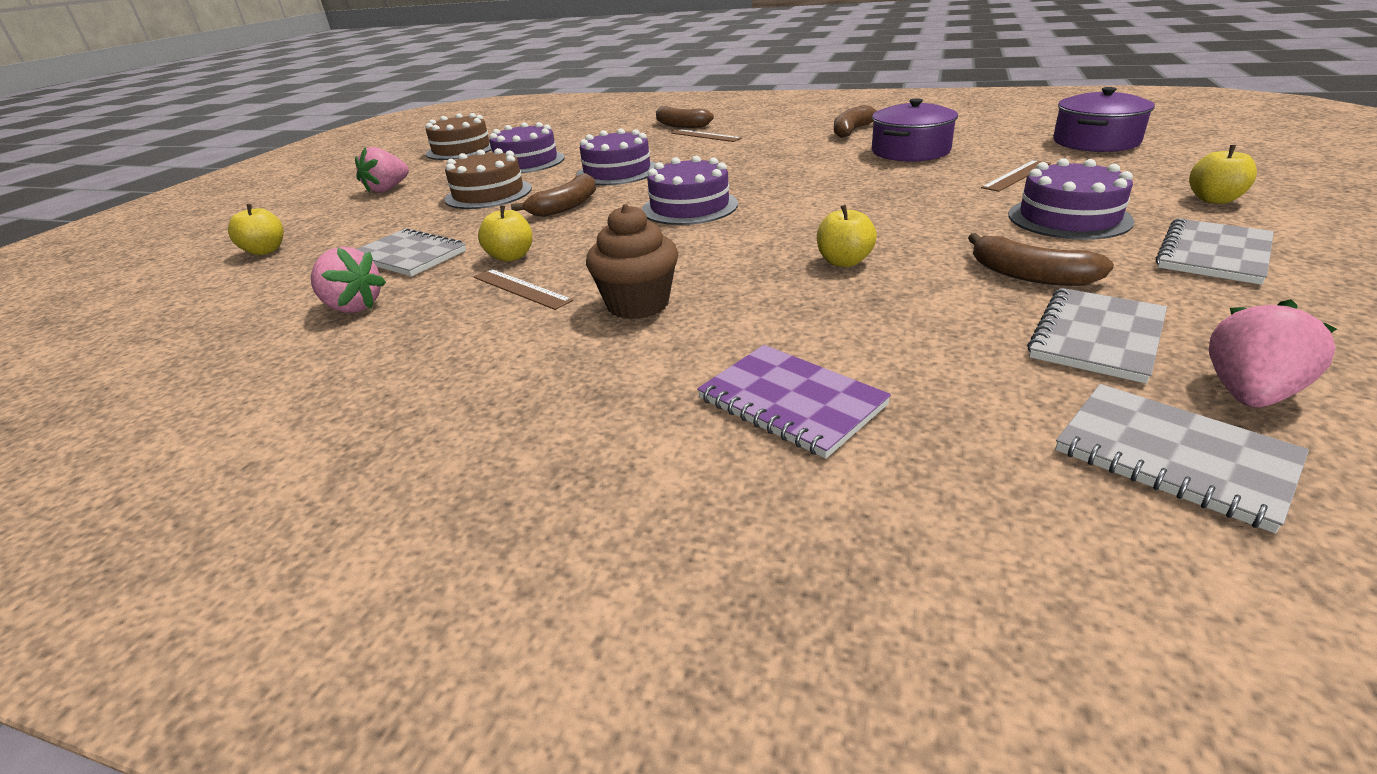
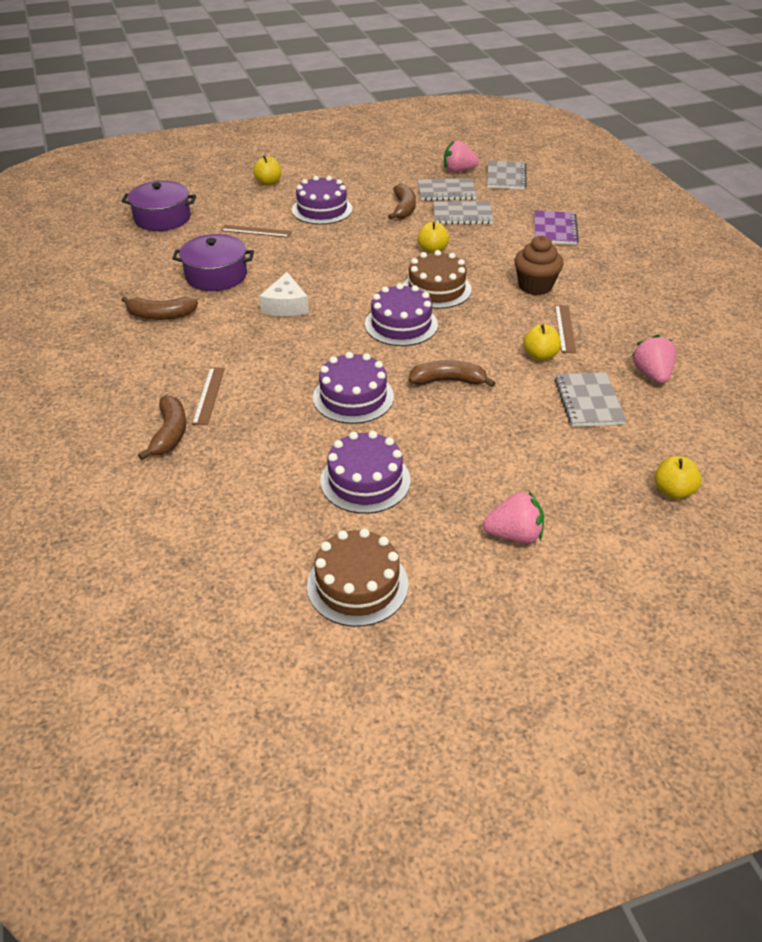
camera: 130 degrees left, 10 degrees up
(488, 194) = (462, 445): brown cake -> brown cake (436, 289)
(806, 169) = (285, 305): none -> white cheese
(1213, 254) = (345, 179): grey notebook -> grey notebook (462, 215)

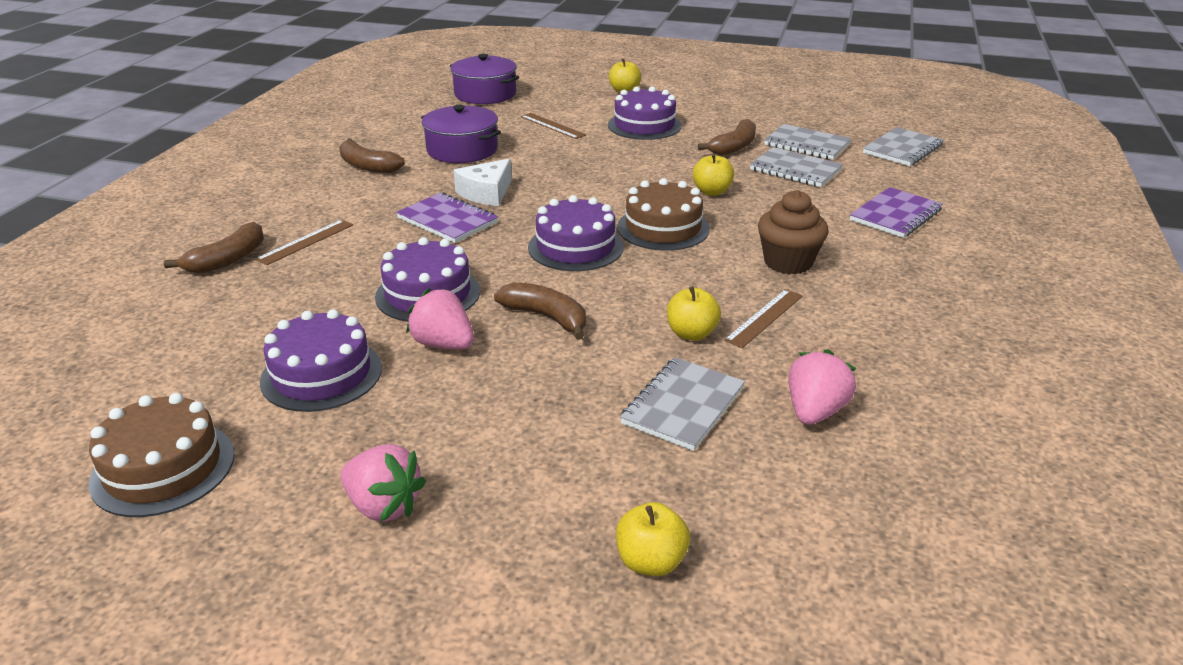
camera: 35 degrees right, 10 degrees down
(288, 338) = (447, 220): none -> purple notebook
(458, 171) = (850, 129): pink strawberry -> pink strawberry (443, 344)

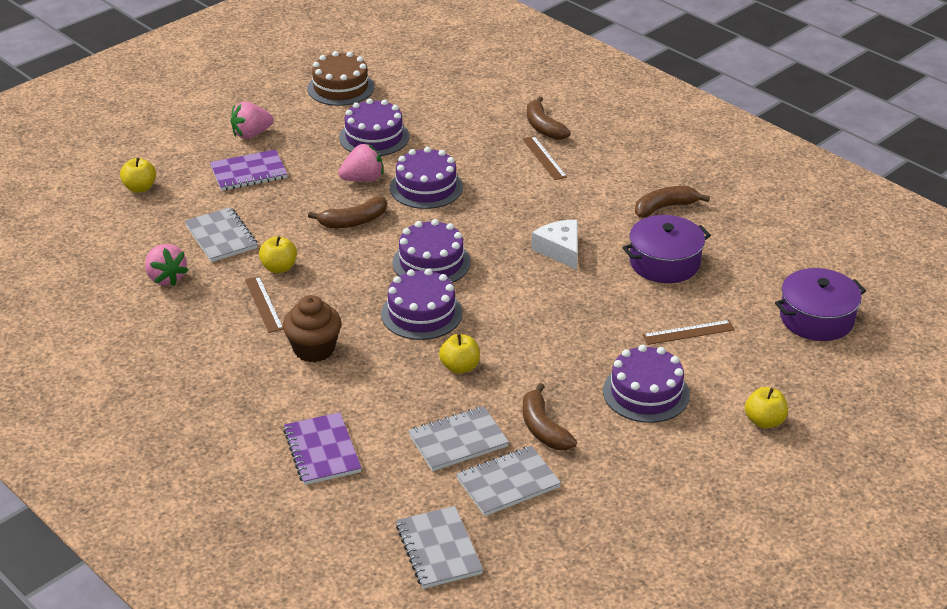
camera: 120 degrees right, 5 degrees up
(447, 220) = (526, 220): purple notebook -> purple notebook (249, 172)
(663, 228) = (421, 313): brown cake -> purple cake

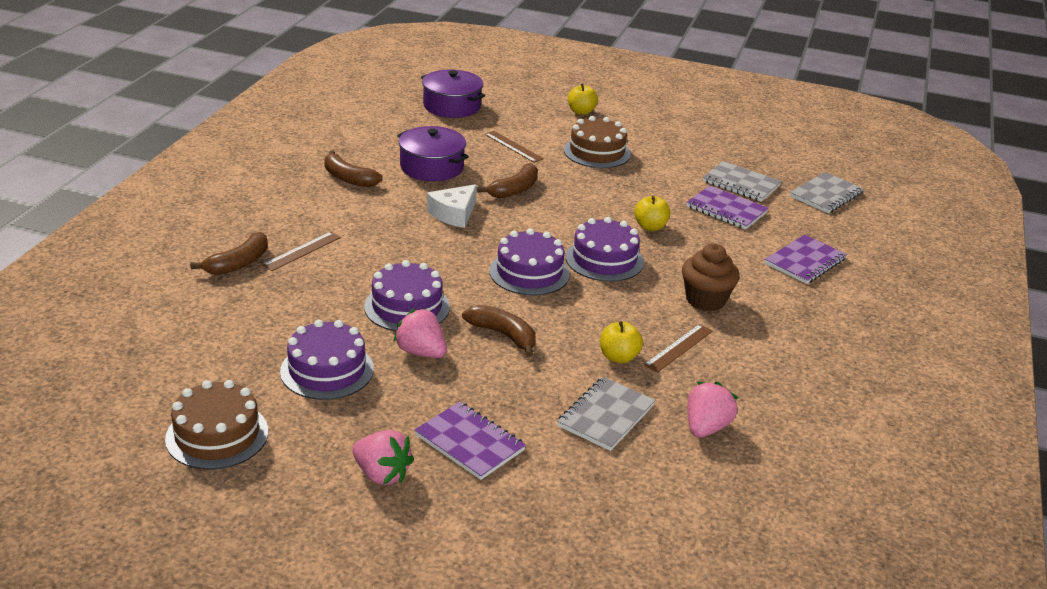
camera: 120 degrees left, 5 degrees down
(140, 188) = (572, 526): yellow apple -> none
(458, 441) = (726, 210): grey notebook -> purple notebook
(543, 428) = (675, 181): brown banana -> brown banana (514, 189)
(646, 393) = (597, 152): purple cake -> brown cake

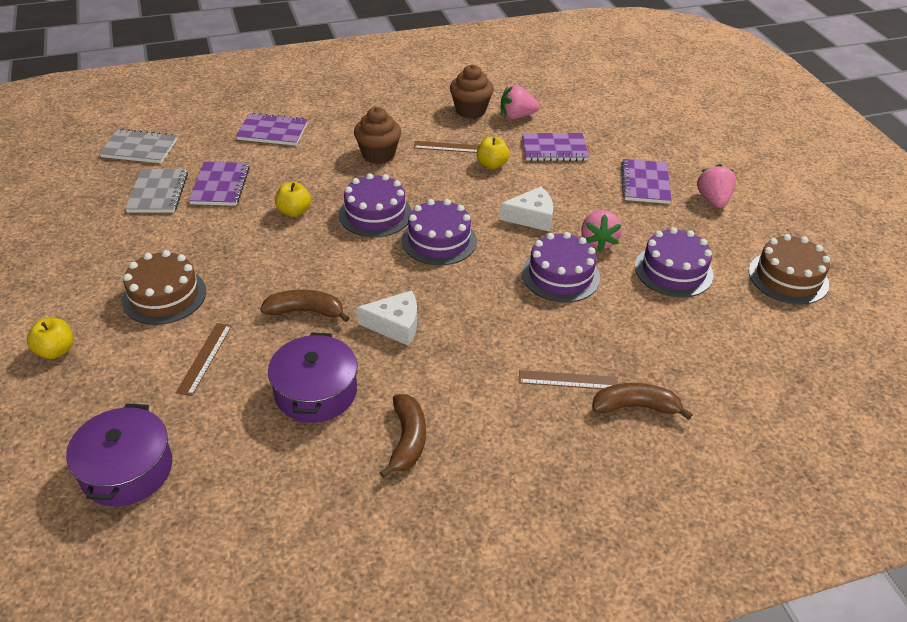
camera: 125 degrees left, 10 degrees up
(503, 335) = (531, 217): brown banana -> white cheese
(606, 416) = (554, 149): grey notebook -> purple notebook
(750, 399) = (470, 110): none -> brown cupcake

